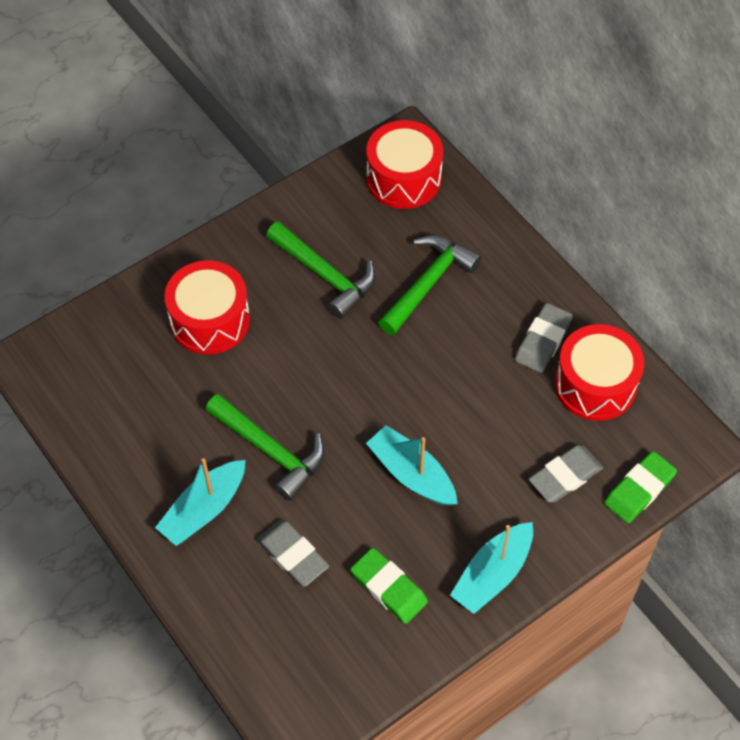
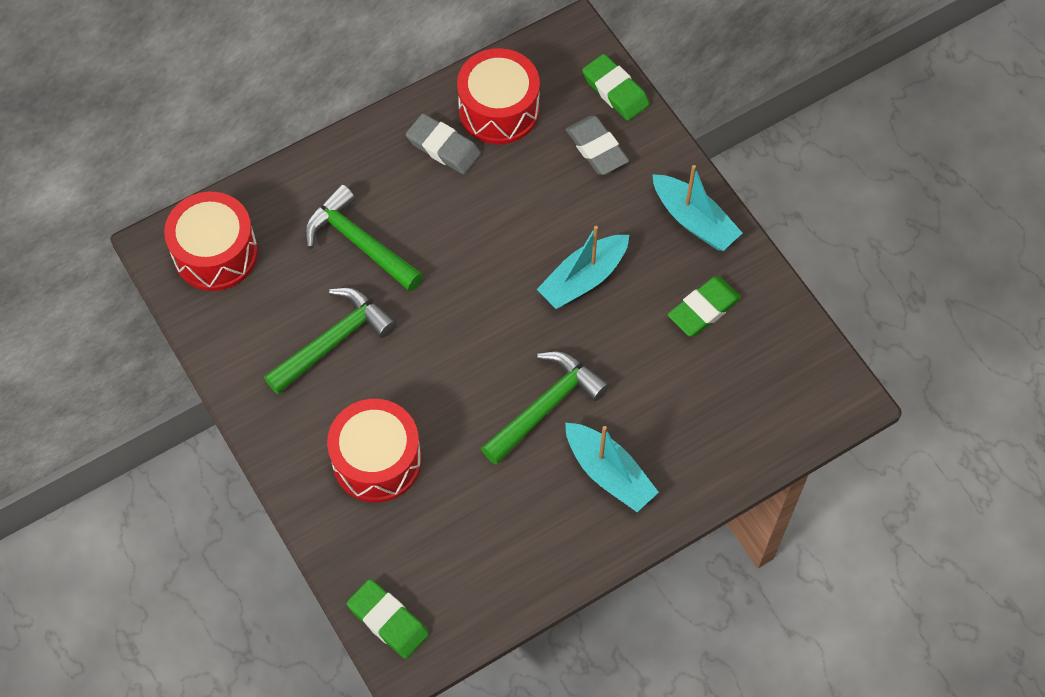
camera: 85 degrees left, 5 degrees up
(61, 344) = (388, 620): none -> green eraser
(292, 555) = (665, 392): grey eraser -> none

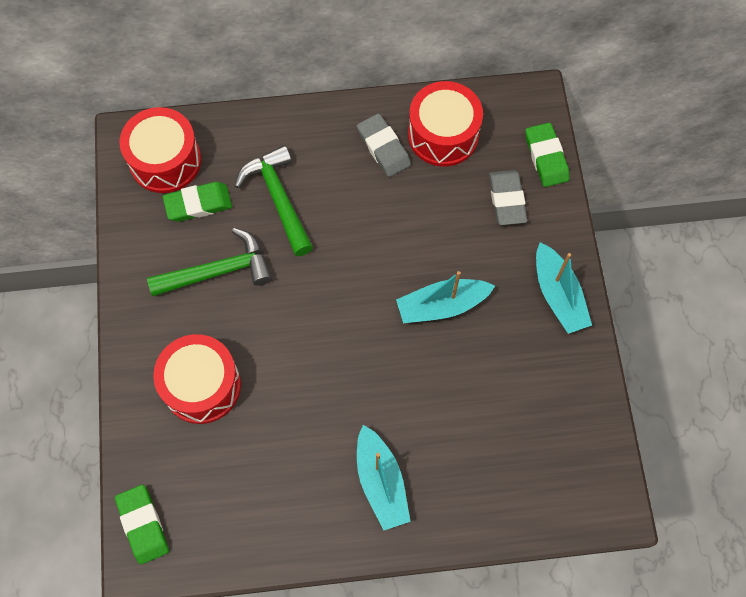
camera: 25 degrees right, 5 degrees up
(546, 406) = (358, 401): green hammer -> none
(704, 309) = (529, 375): green eraser -> green eraser (198, 204)

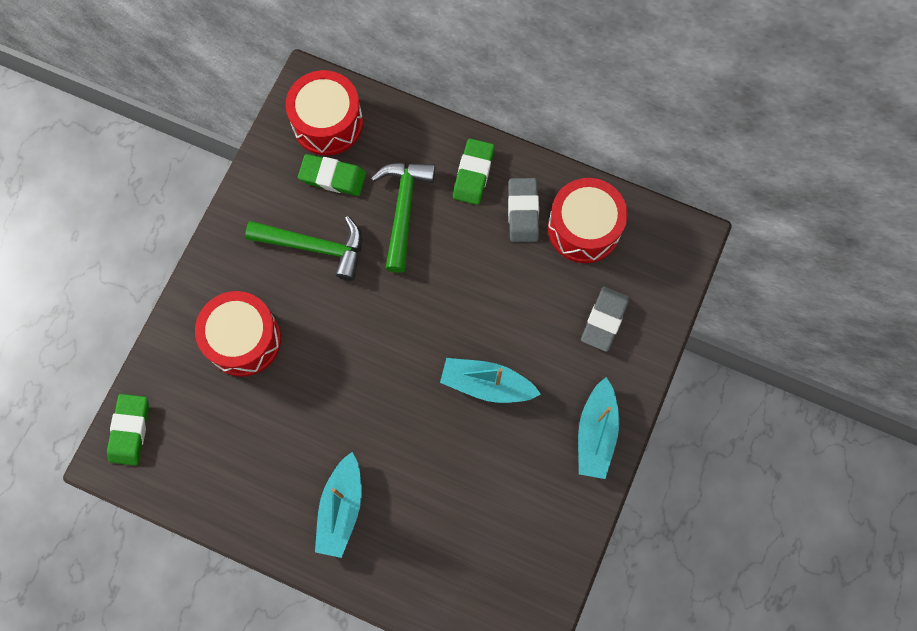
camera: 30 degrees right, 5 degrees up
(546, 157) = (665, 300): green eraser -> green eraser (473, 173)

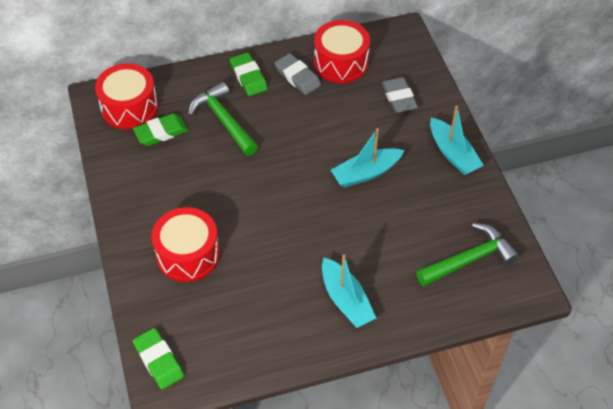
camera: 40 degrees left, 20 degrees down
(315, 247) = (186, 174): green hammer -> green hammer (469, 259)

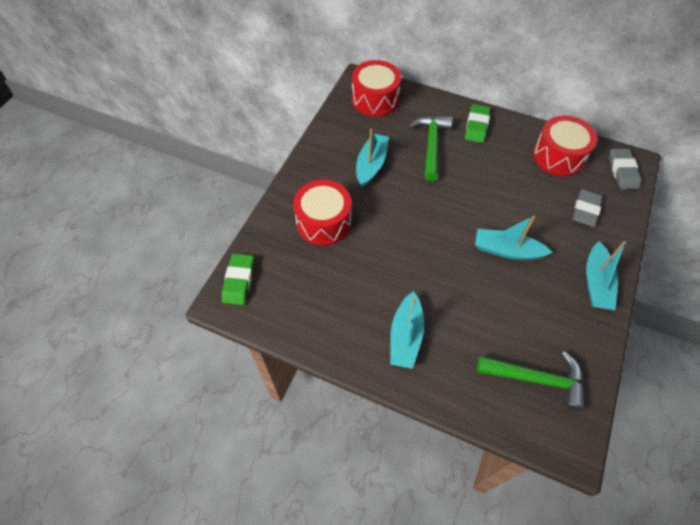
camera: 40 degrees right, 5 degrees up
(161, 132) = (381, 128): green eraser -> none
(183, 173) = (371, 164): none -> turquoise boat
(297, 77) = (514, 147): grey eraser -> grey eraser (622, 171)

